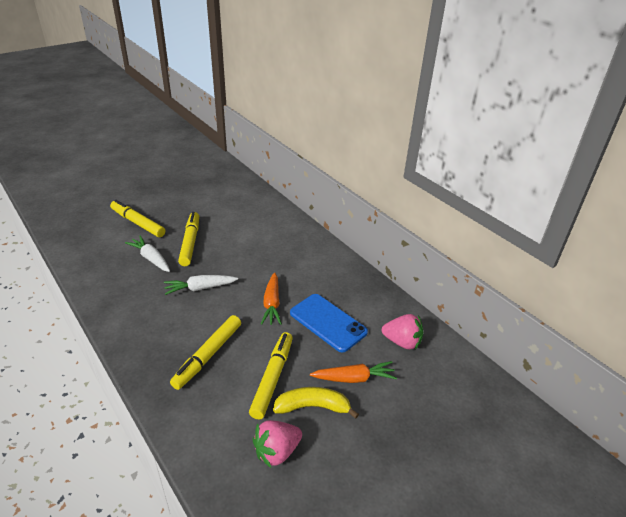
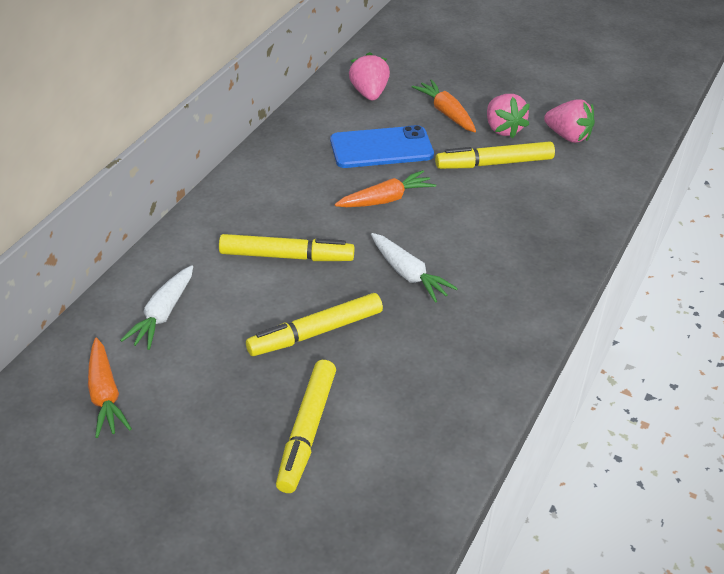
camera: 115 degrees left, 5 degrees up
(151, 258) = (387, 359): white carrot -> white carrot (162, 314)
(208, 355) = (508, 219): yellow marker -> yellow marker (286, 256)
(210, 183) = (105, 395): none -> orange carrot
(313, 407) = (503, 129): yellow banana -> pink strawberry
(328, 322) = (381, 148): blue phone -> blue phone turned 60 degrees clockwise

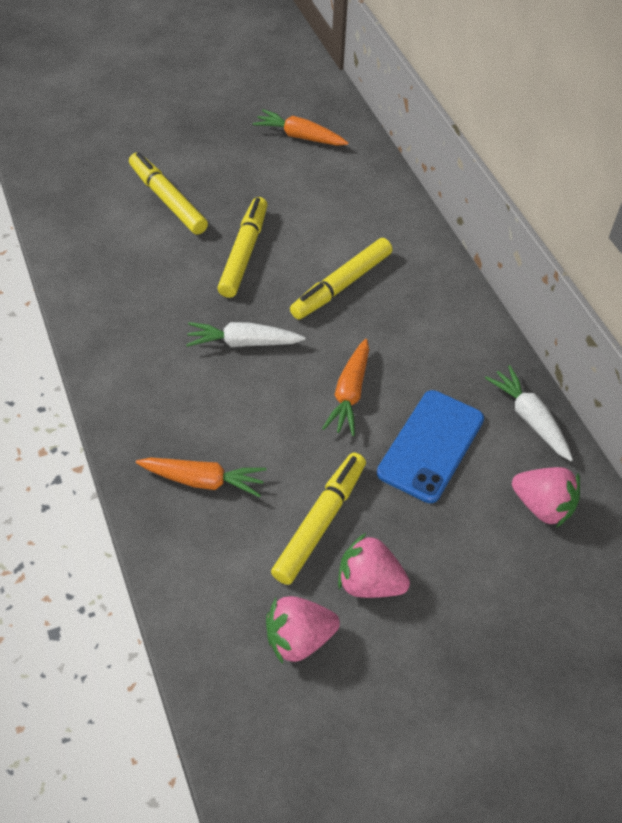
camera: 130 degrees right, 10 degrees up
(162, 314) = (346, 192): white carrot -> white carrot (529, 418)
(446, 113) = (446, 551): orange carrot -> orange carrot (204, 481)

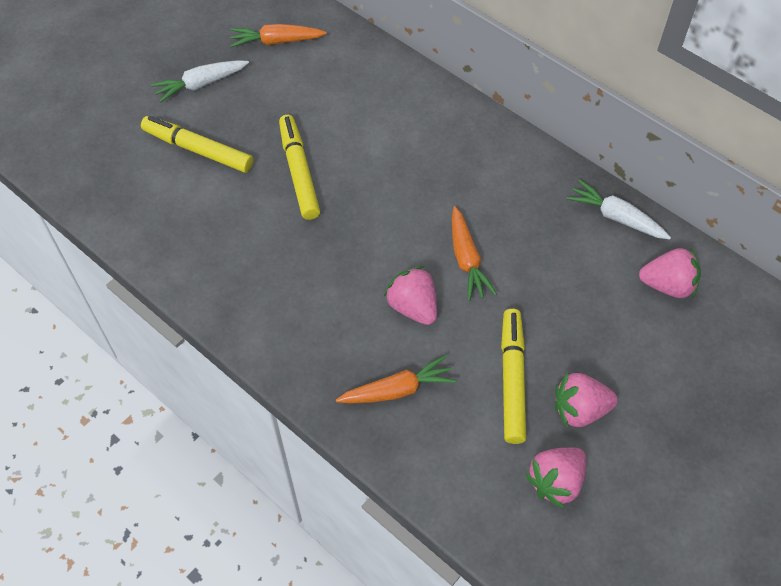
camera: 25 degrees left, 5 degrees up
(243, 342) = (351, 254): white carrot -> white carrot (200, 84)
(269, 413) = (413, 307): none -> pink strawberry
(341, 285) = (400, 166): yellow marker -> none
(431, 446) = (557, 275): blue phone -> none

